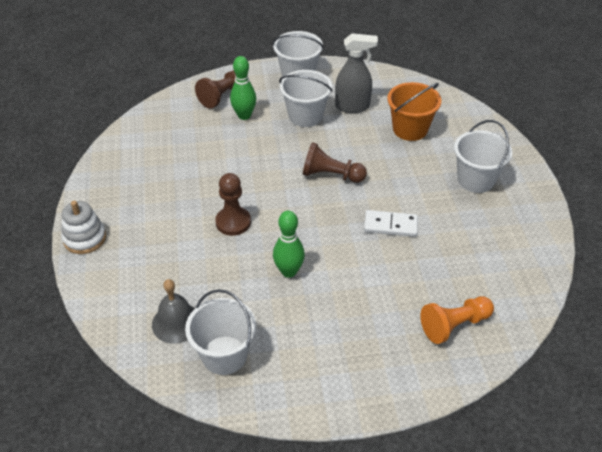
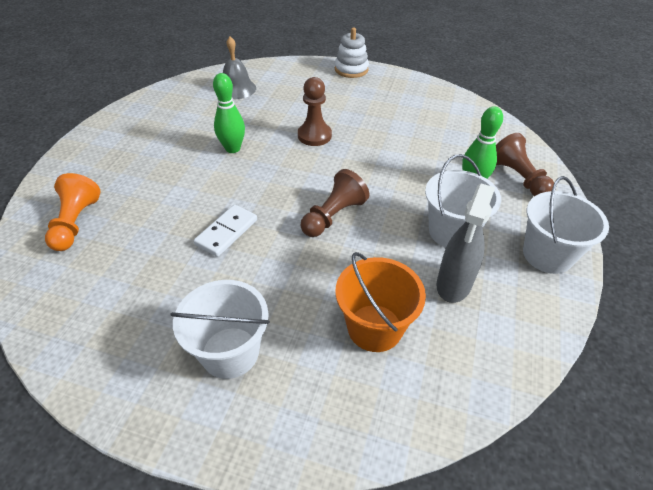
camera: 115 degrees right, 0 degrees up
(224, 355) = (189, 100): white bucket -> none

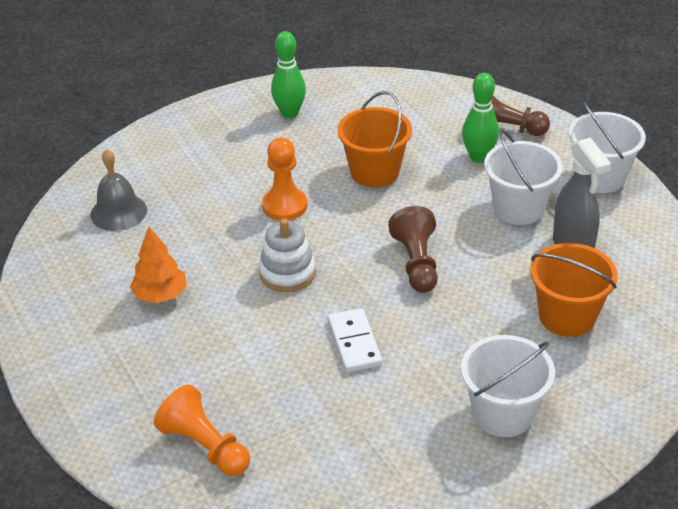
camera: 45 degrees left, 5 degrees down
(187, 136) = (160, 295): none -> orange tree
(233, 148) = (228, 273): green bowling pin -> green bowling pin (289, 113)
(314, 135) = (285, 206): brown pawn -> orange pawn
(351, 69) = (205, 112): white stacking toy -> white stacking toy (287, 273)
(392, 150) = (374, 172): none -> orange bucket

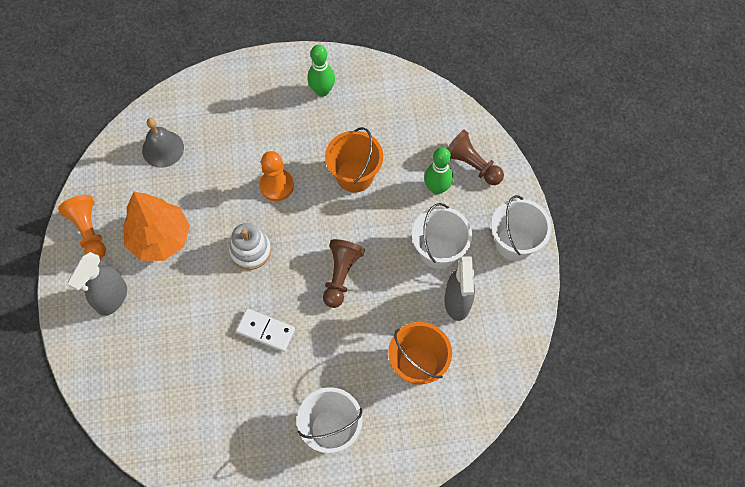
camera: 20 degrees right, 25 degrees up
(125, 373) = (112, 298): none -> grey spray bottle
(160, 295) = (160, 238): orange tree -> orange tree, size x1.65
(205, 446) = (136, 378): orange pawn -> orange pawn (89, 231)
(354, 343) = (265, 331): white domino -> white domino turned 75 degrees counterclockwise

